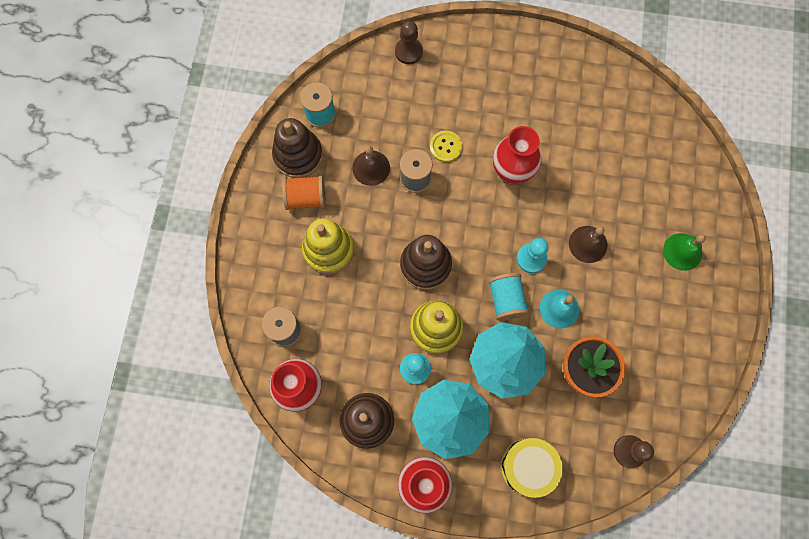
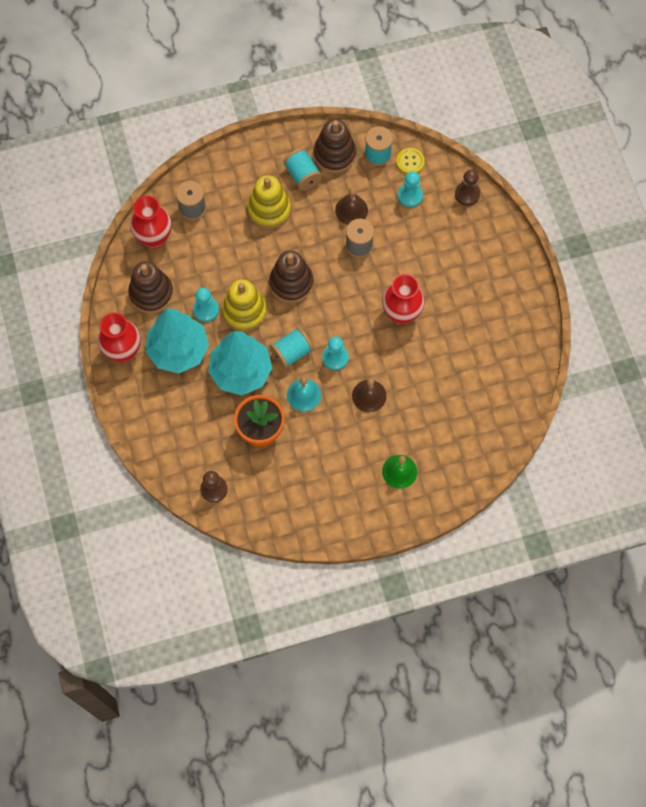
camera: 65 degrees right, 5 degrees down
(306, 198) = (302, 175): orange spool -> turquoise spool
(383, 104) = (410, 196): none -> turquoise pawn
(445, 147) = (397, 256): yellow button -> yellow button (410, 162)
(528, 467) = (168, 420): yellow drum -> none

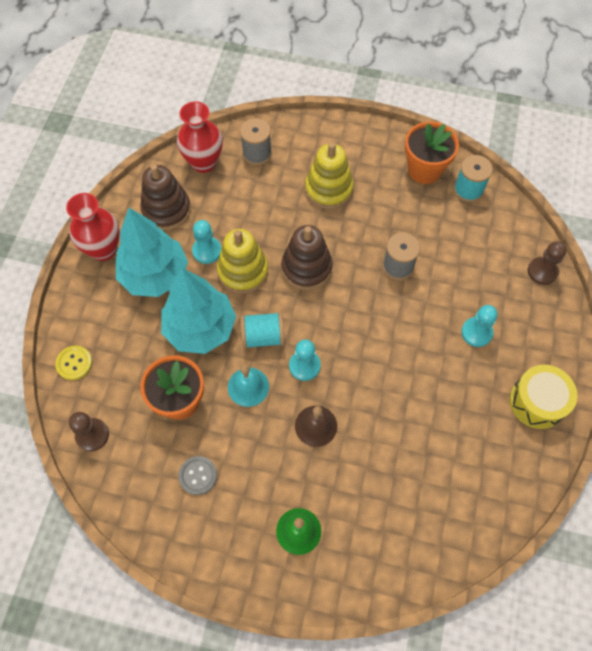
camera: 30 degrees right, 5 degrees down
(302, 175) = (381, 174): turquoise spool -> none
(308, 474) = (198, 475): none -> grey button
(334, 154) = (424, 170): brown stacking toy -> orange flower pot
(351, 210) = (410, 228): brown bell -> none
(401, 314) = (402, 357): red vase -> none
(410, 162) = (498, 212): yellow button -> yellow button (74, 363)
(410, 196) = (479, 244): turquoise pawn -> turquoise pawn (476, 332)
(512, 295) = (537, 402): none -> yellow drum

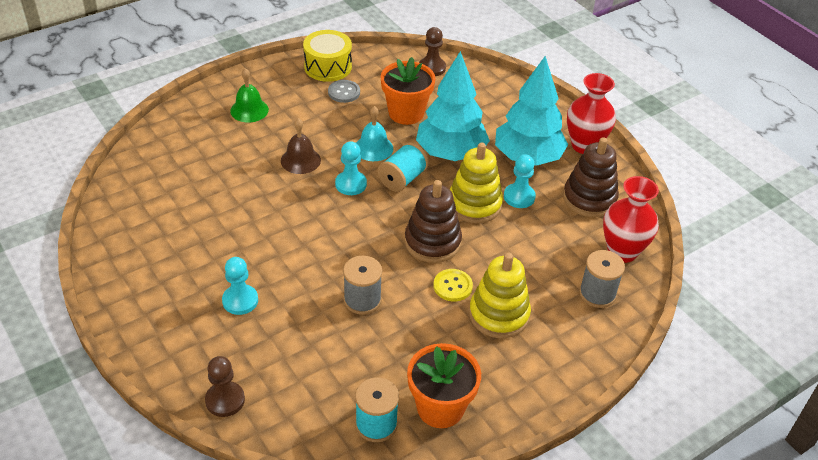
camera: 130 degrees right, 20 degrees down
(74, 363) = (496, 85): yellow button -> yellow button (452, 286)
(537, 402) = (141, 288): yellow drum -> yellow drum (328, 67)

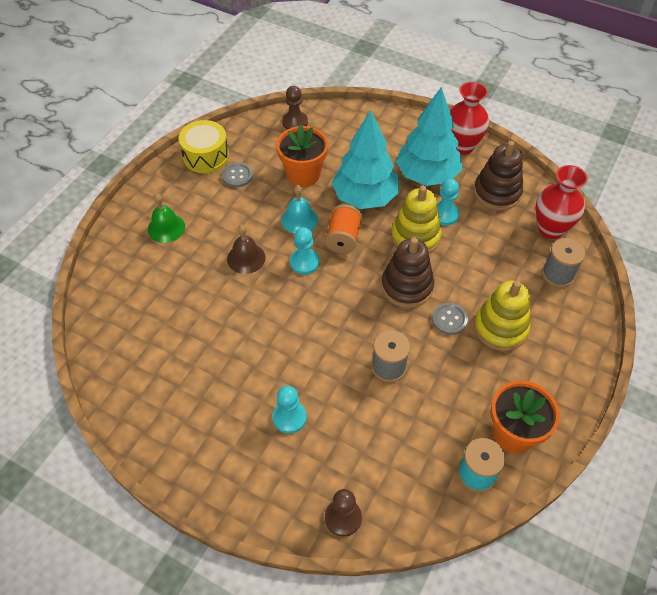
camera: 25 degrees left, 10 degrees up
(402, 179) = (343, 238): turquoise spool -> orange spool
(452, 286) = (449, 319): yellow button -> grey button

